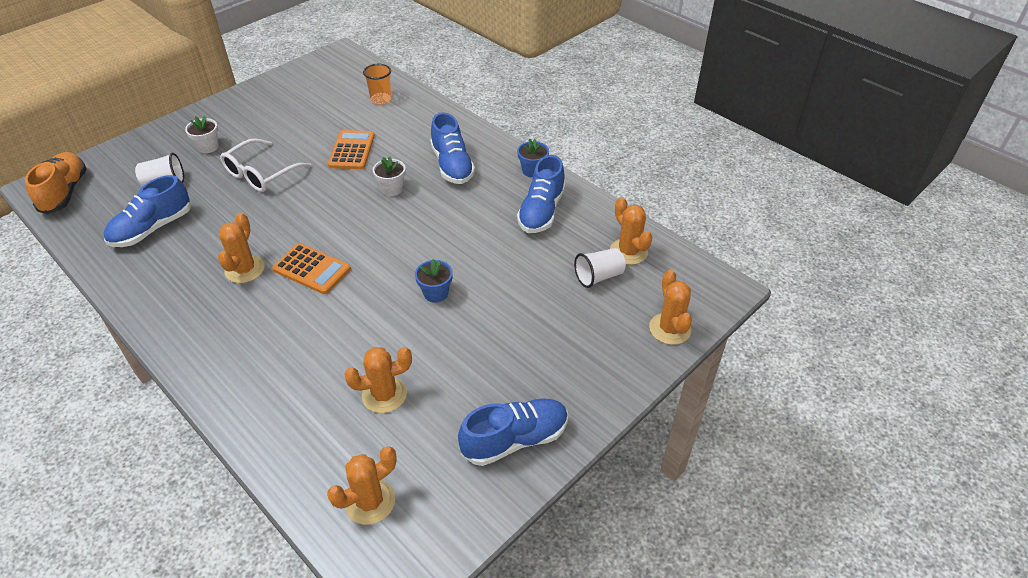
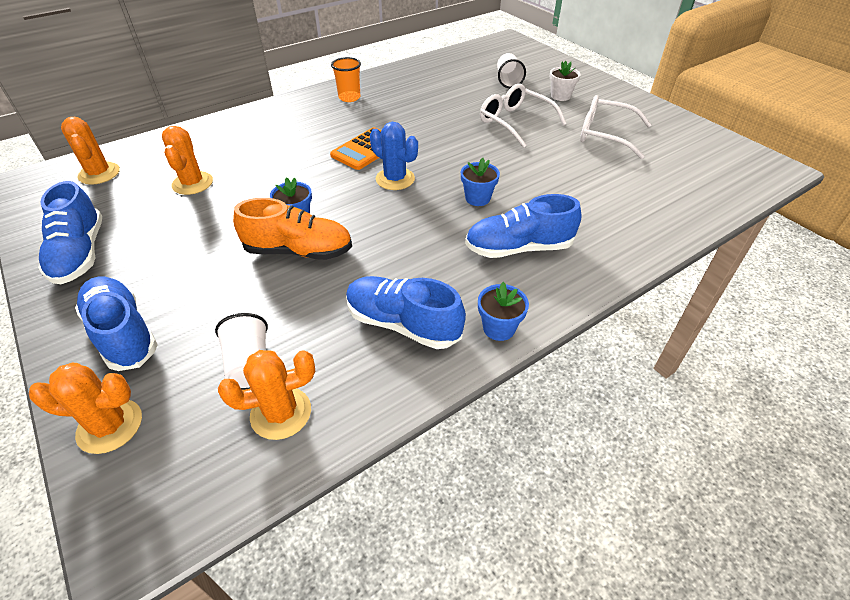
camera: 100 degrees right, 0 degrees up
(65, 192) = (500, 47): orange shoe -> orange shoe (299, 251)
(152, 229) = (446, 80): blue shoe -> blue shoe (123, 333)
(244, 269) = (380, 119): orange cactus -> none
(288, 123) = (605, 135): none -> white glasses
(352, 150) = (553, 173): orange calculator -> none
(366, 240) = (395, 179): none -> blue cactus
(381, 99) = (668, 197): orange cup -> orange cup (349, 97)
(392, 189) = (477, 198): white flower pot -> blue flower pot

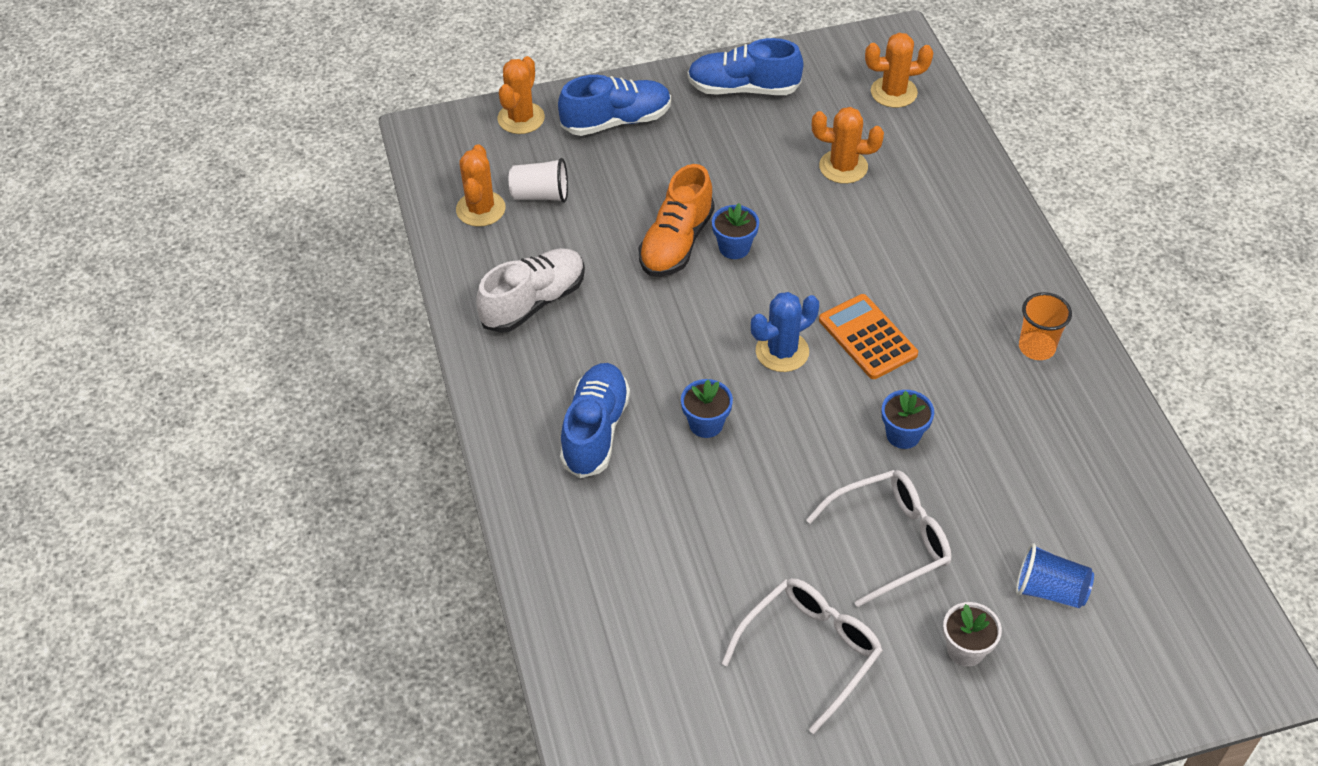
camera: 110 degrees right, 5 degrees up
(402, 324) = (534, 302): blue shoe -> white shoe
(499, 328) = (491, 371): blue flower pot -> blue flower pot (903, 435)
(508, 81) = (1049, 590): white cup -> blue cup

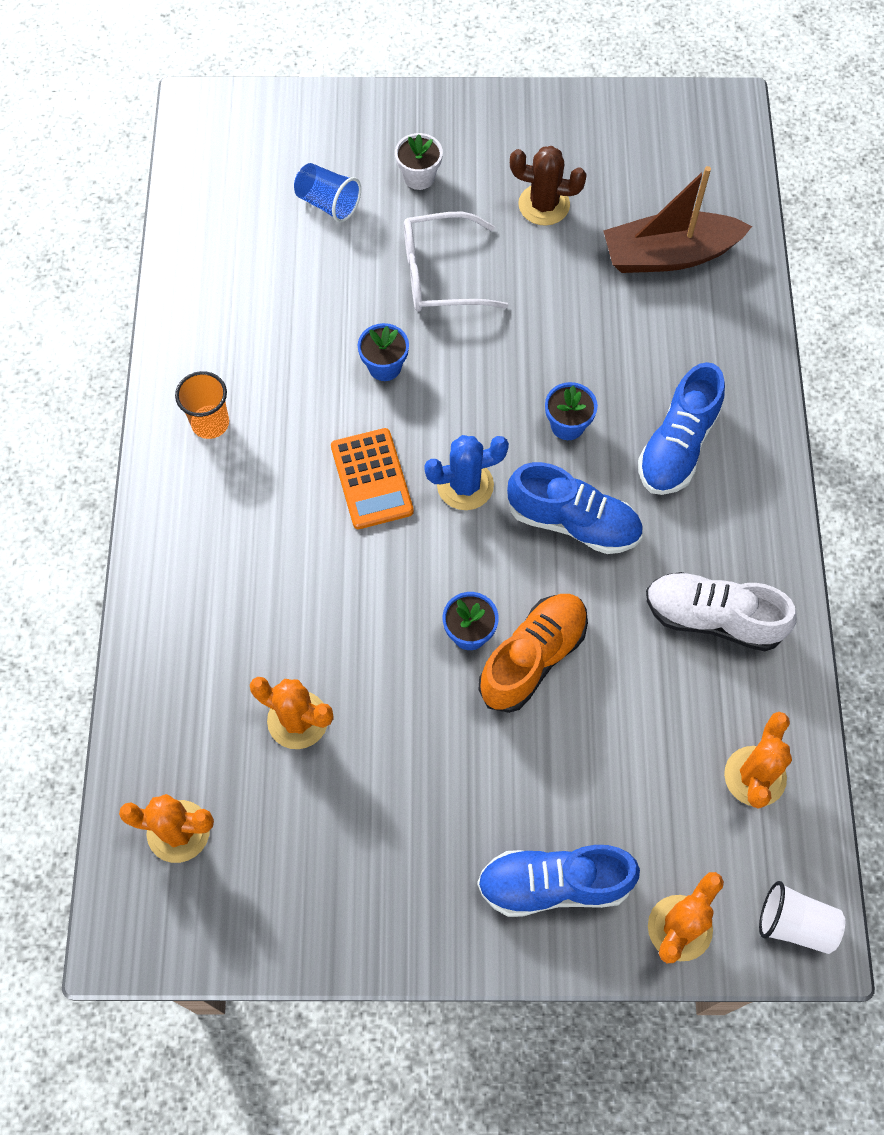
camera: 165 degrees left, 15 degrees up
(534, 302) = (712, 618): white shoe -> white shoe turned 45 degrees clockwise
(540, 195) = (677, 779): white cup -> white cup (795, 923)
(651, 626) = (669, 255): none -> brown boat
(743, 89) = (369, 898): blue shoe -> blue shoe (573, 522)
(810, 651) = (544, 205): white glasses -> brown cactus

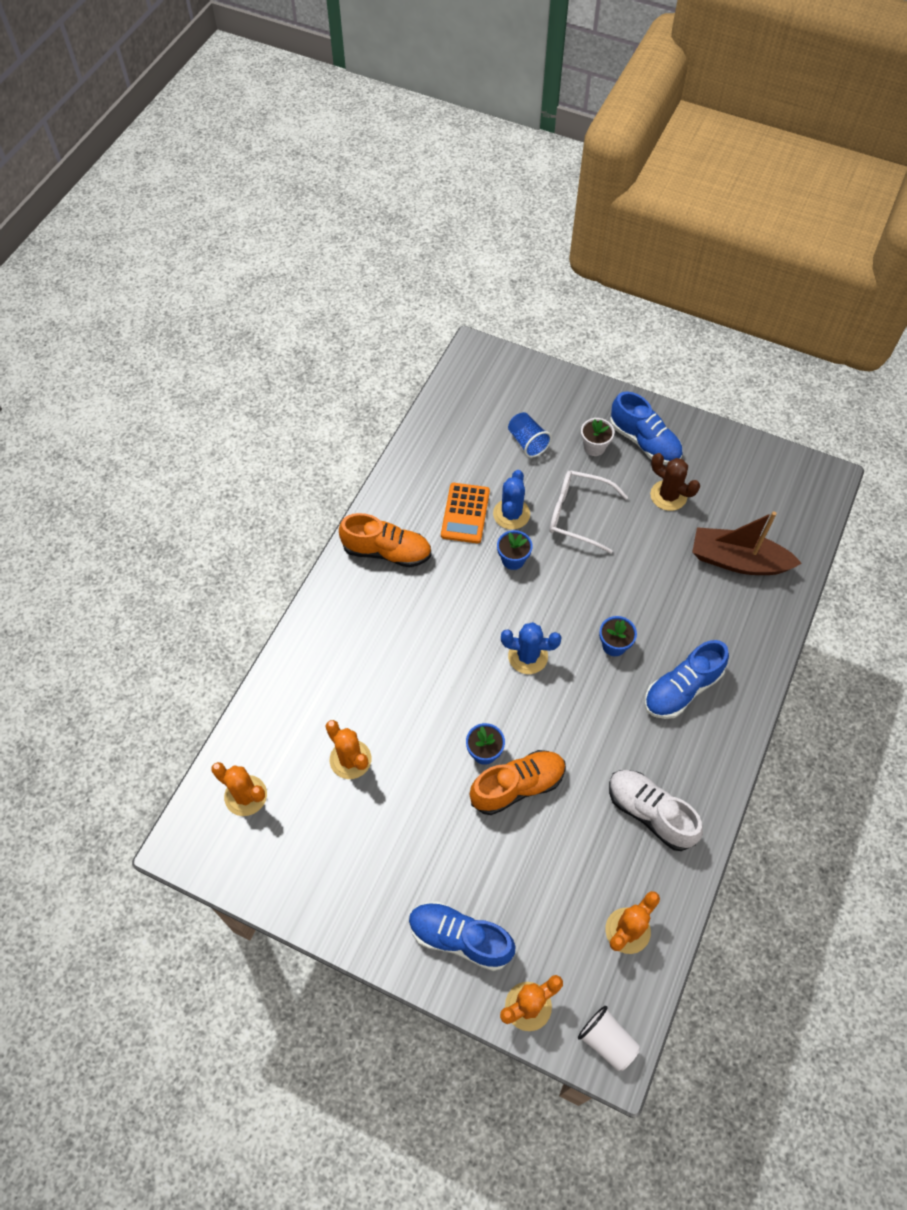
camera: 25 degrees right, 5 degrees down
(210, 423) = (387, 551): orange cup -> orange shoe
(353, 307) = (511, 514): none -> blue cactus
(371, 479) = (470, 628): orange calculator -> orange calculator (465, 513)
(573, 522) = (587, 710): blue shoe -> blue shoe (644, 442)

